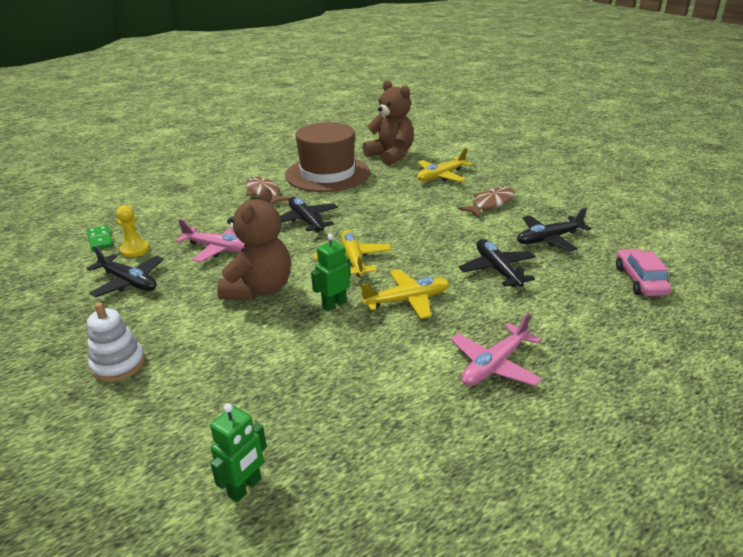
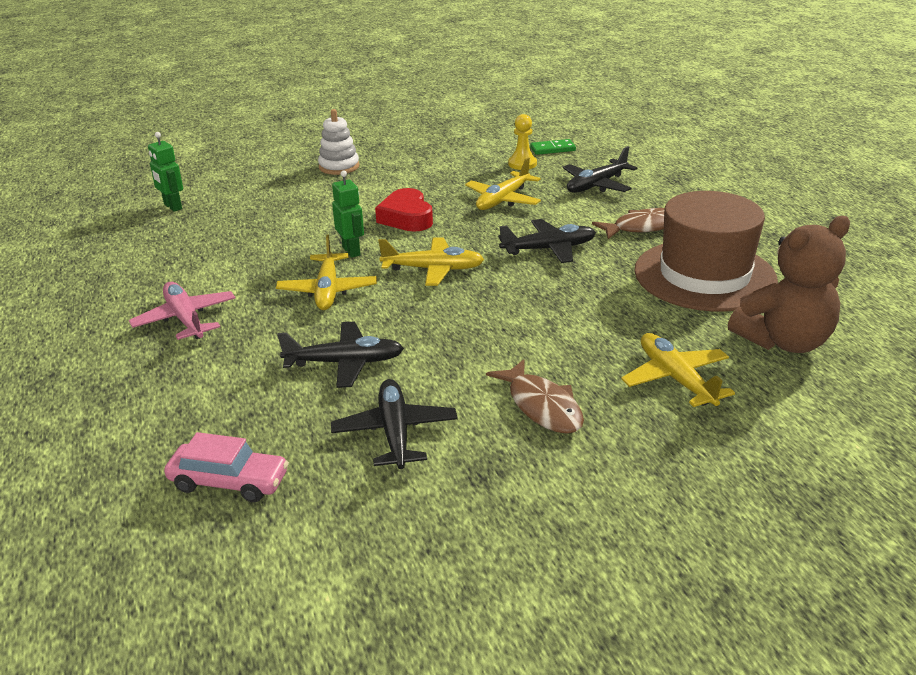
camera: 105 degrees right, 0 degrees up
(129, 282) = (460, 164): black plane -> black plane (596, 185)
(218, 249) = (503, 200): pink plane -> yellow plane
(259, 289) = (406, 217): brown teddy bear -> red heart

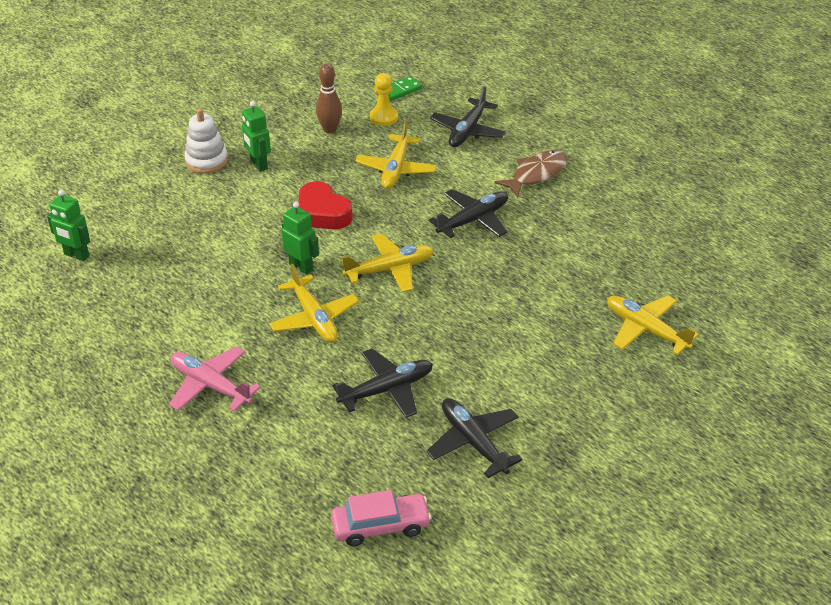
camera: 25 degrees left, 10 degrees up
(380, 176) = (258, 164): none -> green robot
(465, 164) = (330, 129): none -> brown bowling pin
(542, 406) = (566, 384): brown fish -> none
(704, 275) = (613, 218): brown hat -> none
(784, 341) = (703, 271): brown teddy bear -> none

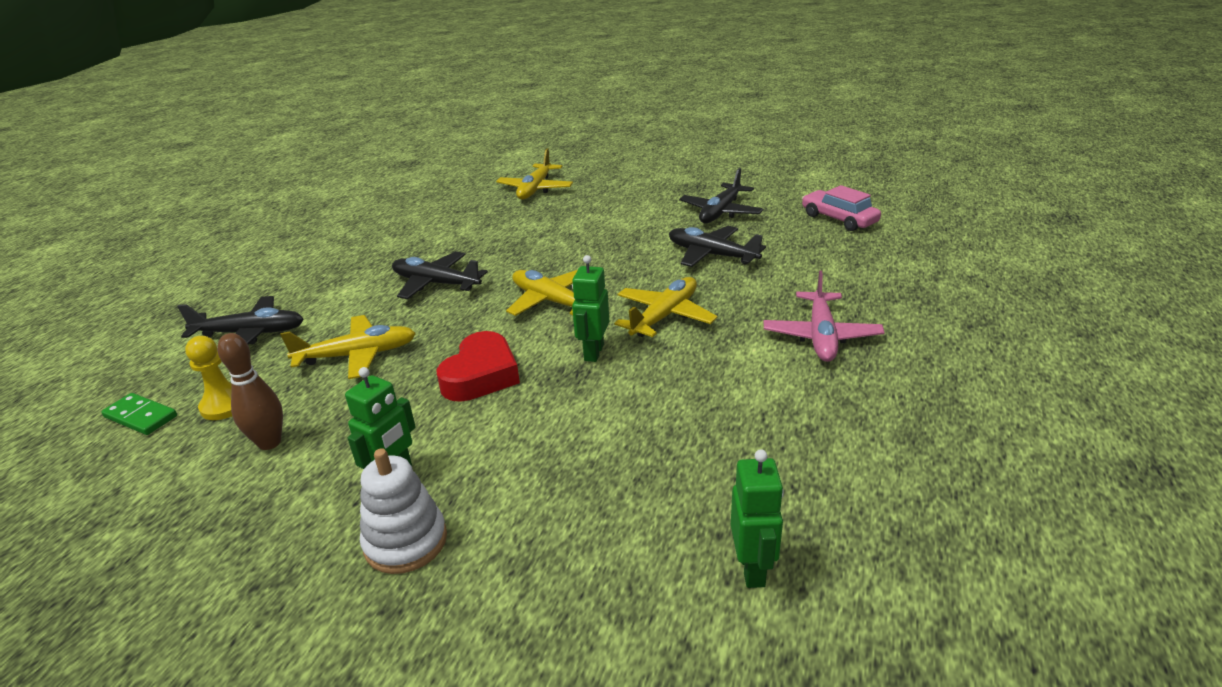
camera: 115 degrees left, 10 degrees down
(536, 174) = (333, 274): brown fish -> none

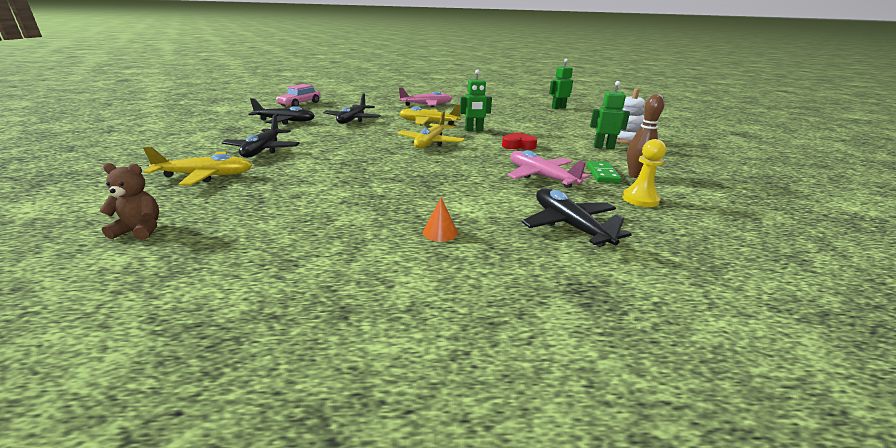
camera: 115 degrees left, 5 degrees down
(141, 416) = (699, 224): green domino -> green domino (602, 174)
(322, 272) = (440, 232): none -> orange cone
(357, 355) = (541, 176): yellow plane -> pink plane
(436, 283) = (429, 176): black plane -> black plane (262, 150)
(448, 182) = (140, 230): none -> brown teddy bear
(481, 375) = (518, 145): red heart -> red heart, size x0.66

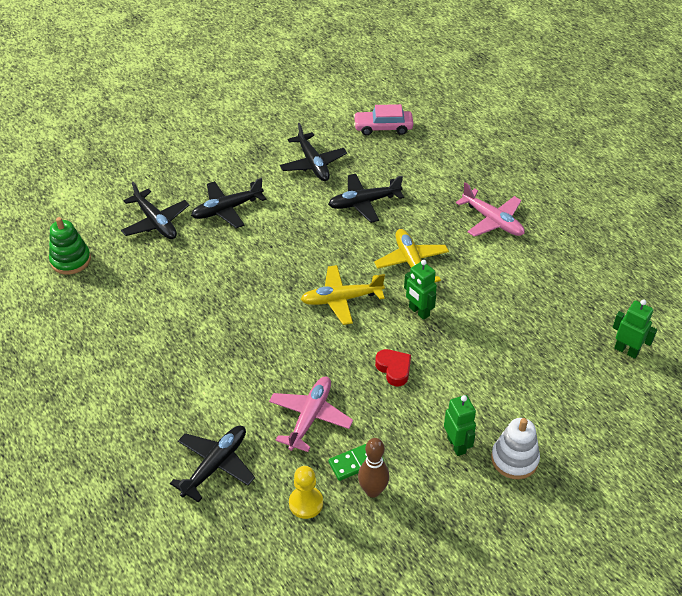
camera: 60 degrees right, 20 degrees up
(140, 230) = (71, 260): brown teddy bear -> green stacking toy
(205, 176) = (156, 222): yellow plane -> black plane
(440, 232) = (156, 395): orange cone -> none

